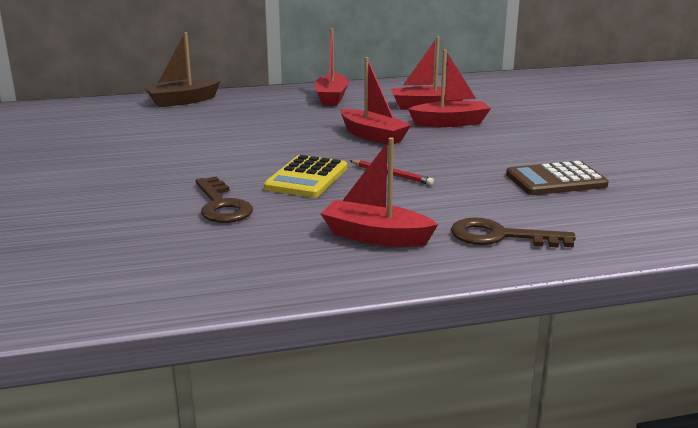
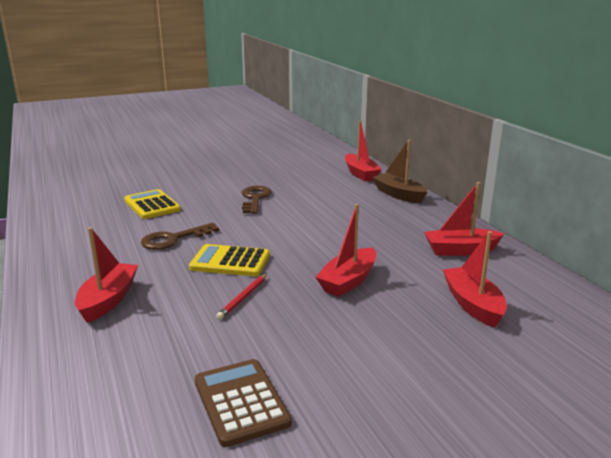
camera: 80 degrees right, 0 degrees up
(76, 221) = (152, 205): none -> yellow calculator
(450, 123) = (419, 323): red boat -> red boat (360, 174)
(501, 236) = (94, 361): brown key -> brown key (255, 199)

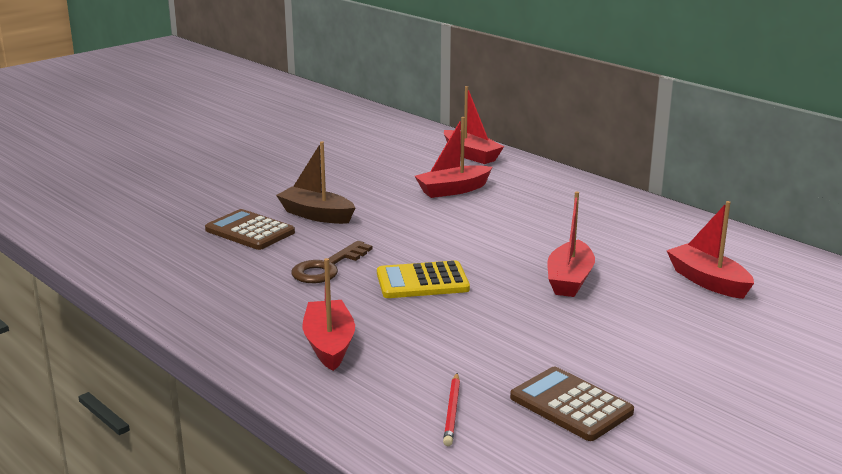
camera: 20 degrees left, 0 degrees up
(152, 205) = (250, 231): yellow calculator -> brown calculator
(243, 298) = (476, 315): red pencil -> red pencil (452, 411)
(255, 199) = (373, 204): brown key -> none
(399, 195) = (539, 176): brown boat -> brown boat (316, 215)
(460, 250) = (655, 229): red boat -> red boat (453, 190)

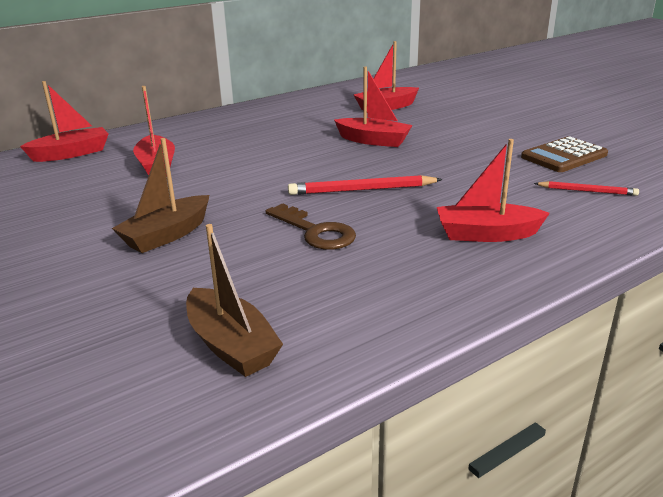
camera: 80 degrees left, 5 degrees up
(164, 256) = (231, 345): none -> brown boat
(250, 231) = (187, 278): brown calculator -> none
(422, 281) = (362, 190): yellow calculator -> red pencil

